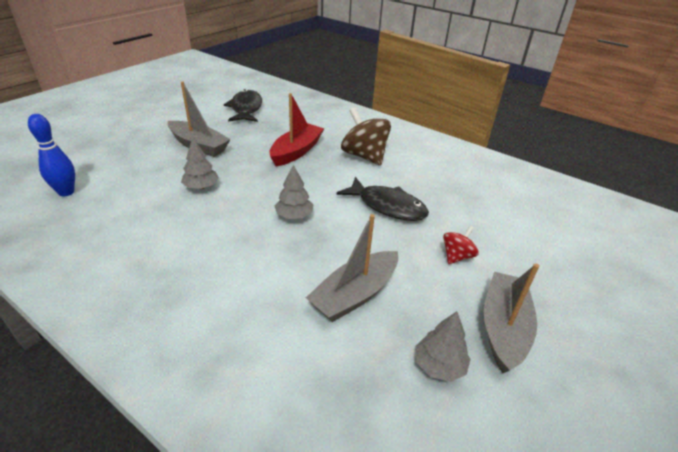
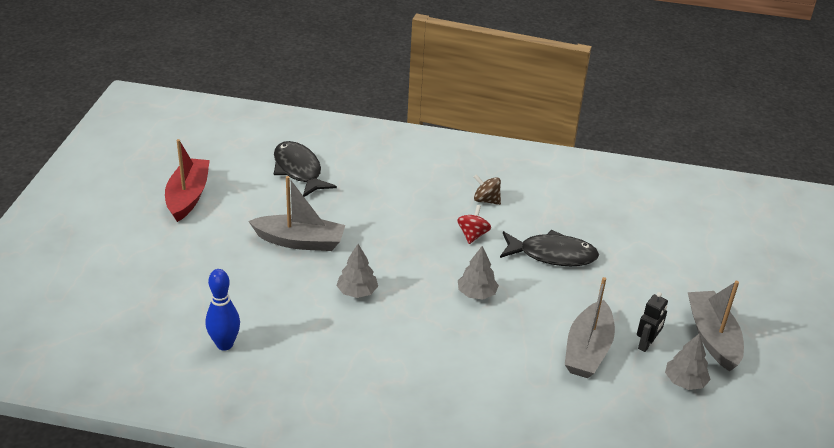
camera: 25 degrees left, 0 degrees up
(296, 151) = (412, 216): red boat -> red boat (188, 196)
(364, 156) = (486, 200): brown spinning top -> brown spinning top, size x0.53
(422, 310) = (646, 344): none -> black robot
(457, 256) = (643, 287): red spinning top -> red spinning top (472, 235)

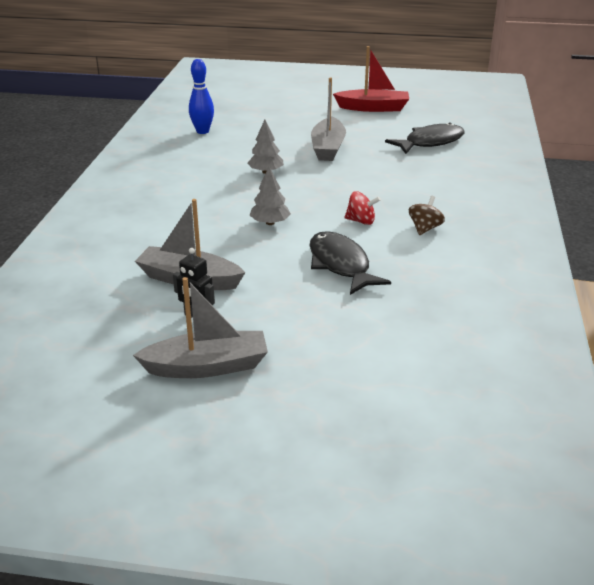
camera: 90 degrees right, 5 degrees down
(552, 255) = (340, 265): black fish -> black fish turned 150 degrees clockwise
(684, 381) = (136, 338): grey tree -> none

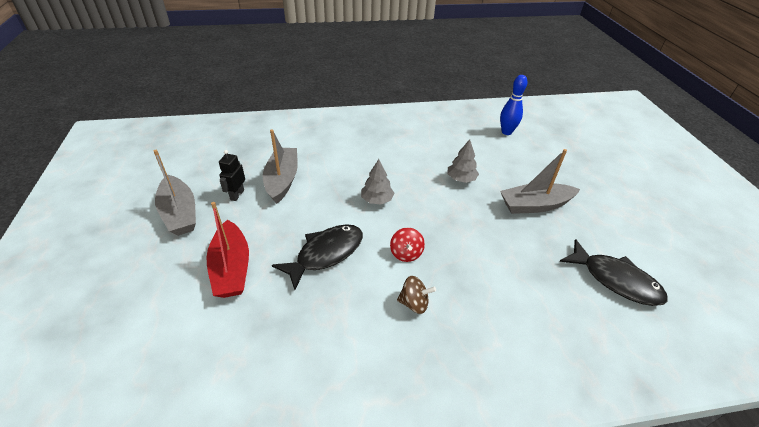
camera: 70 degrees right, 10 degrees up
(373, 108) = (657, 219): red boat -> red boat (231, 268)

